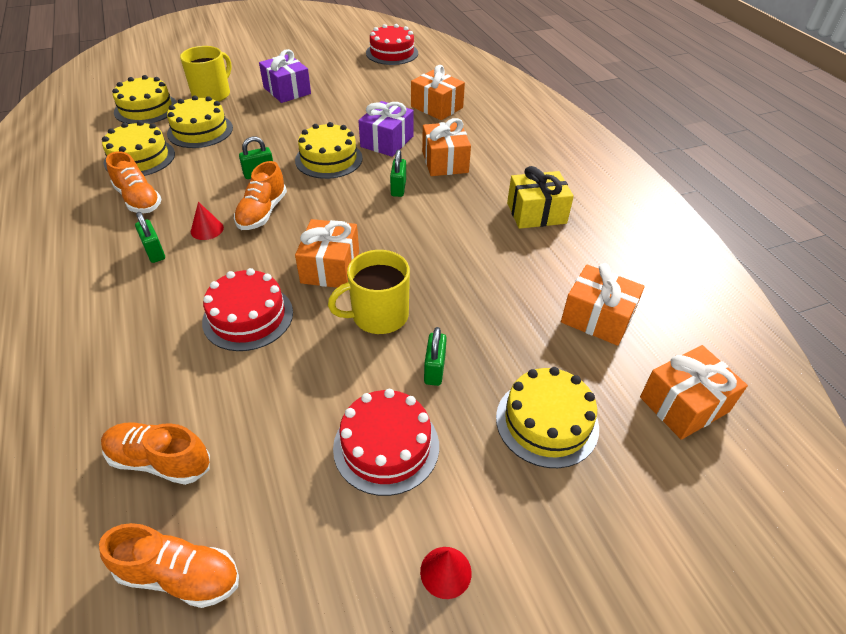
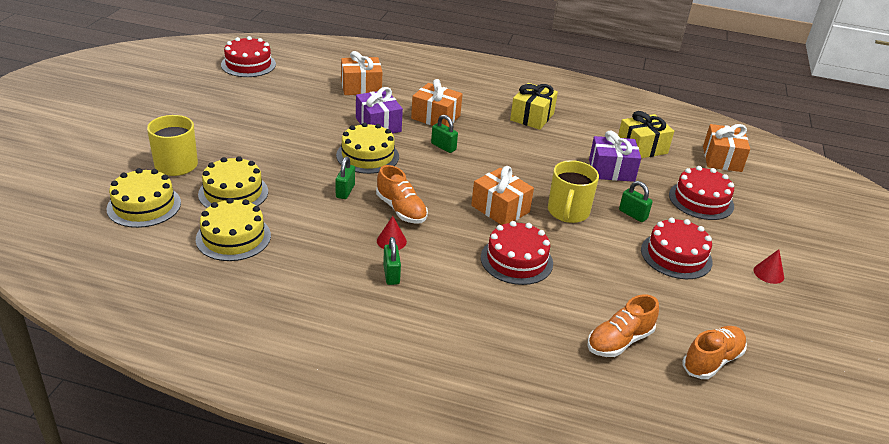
camera: 55 degrees left, 10 degrees down
(139, 199) = (303, 259): orange shoe -> none
(154, 252) = (391, 274): green padlock -> green padlock turned 75 degrees clockwise
(287, 90) = (232, 130): purple gift -> purple gift (611, 170)
(547, 422) = (701, 200): yellow cake -> red cake
(597, 318) = (642, 148): orange gift -> yellow gift

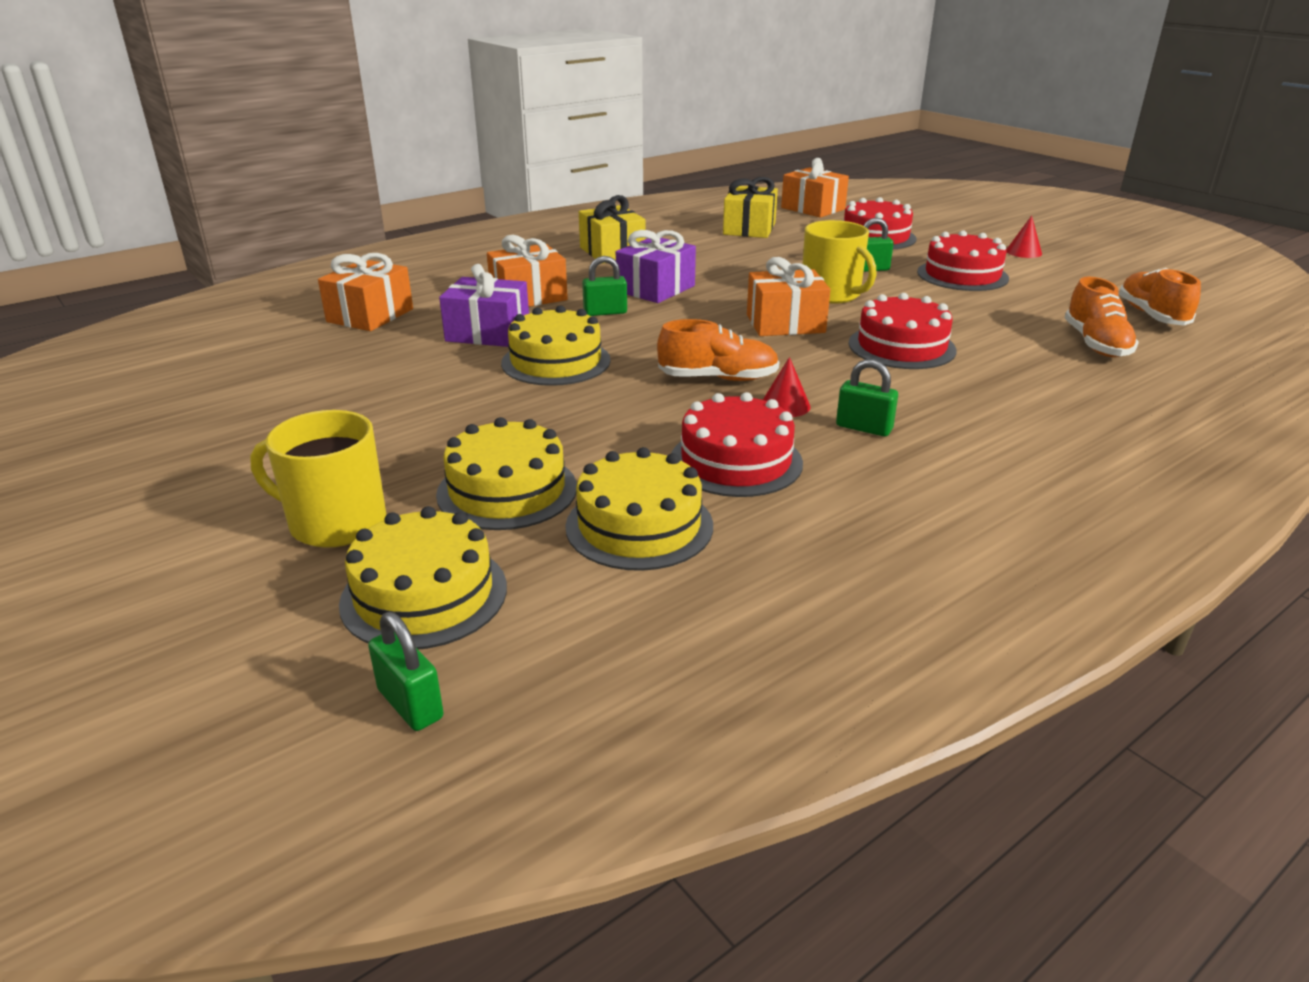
camera: 50 degrees left, 5 degrees down
(248, 64) = (135, 372): red cake -> red cake (736, 461)
(345, 191) = (624, 401): green padlock -> green padlock (410, 704)
(611, 170) = (774, 252): purple gift -> purple gift (655, 289)

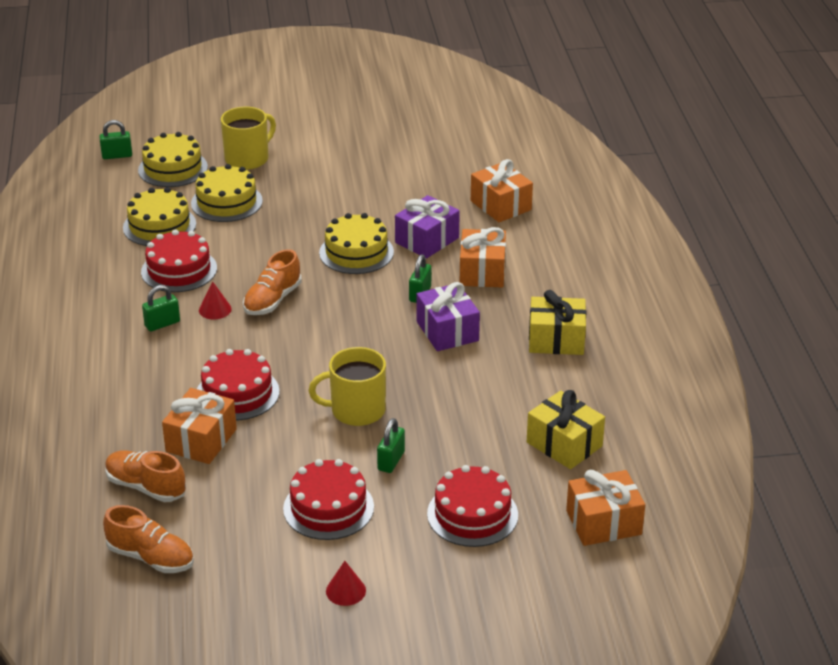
camera: 120 degrees right, 5 degrees up
(785, 324) = (324, 362): orange gift -> orange gift (201, 440)

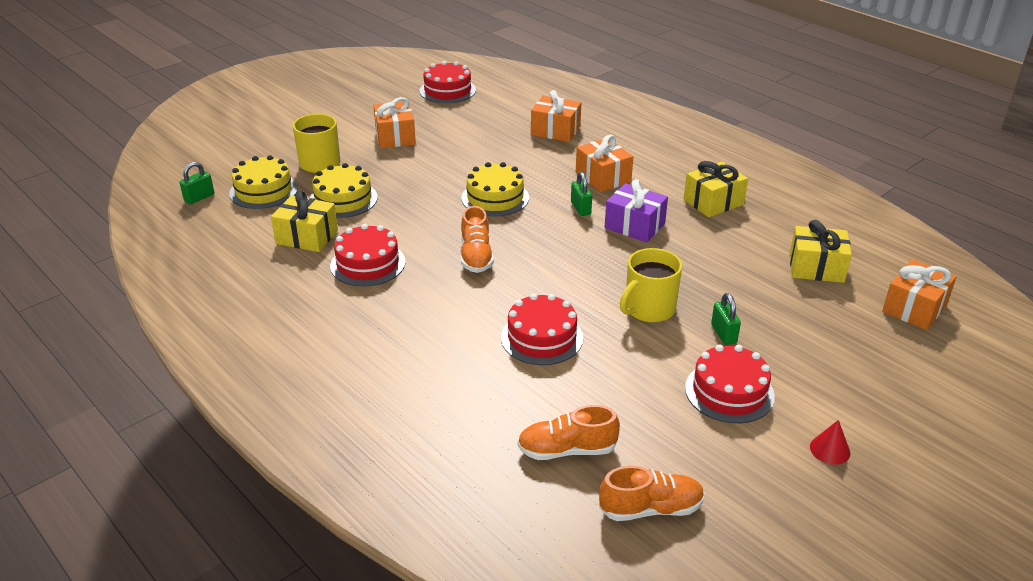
camera: 35 degrees left, 0 degrees up
(159, 226) = (307, 237): yellow cake -> yellow gift
(162, 324) = (407, 311): green padlock -> none
(201, 440) = (562, 388): orange gift -> orange gift (395, 137)
(215, 309) = (438, 281): red cone -> none
(427, 240) = (535, 171): purple gift -> none
(472, 514) = (830, 345): red cake -> red cake (447, 90)

